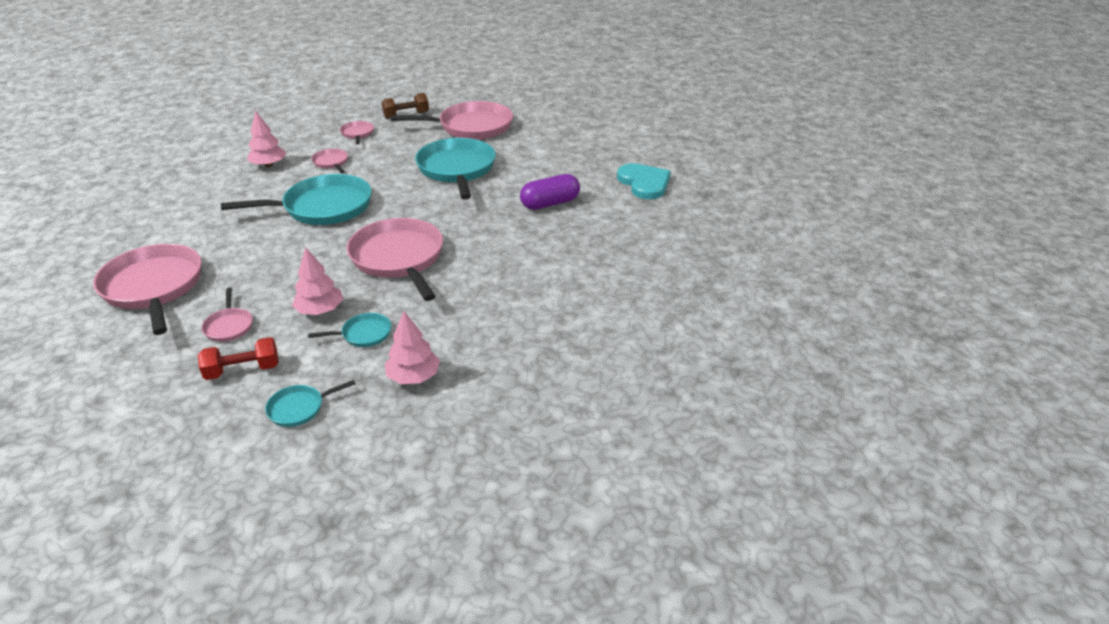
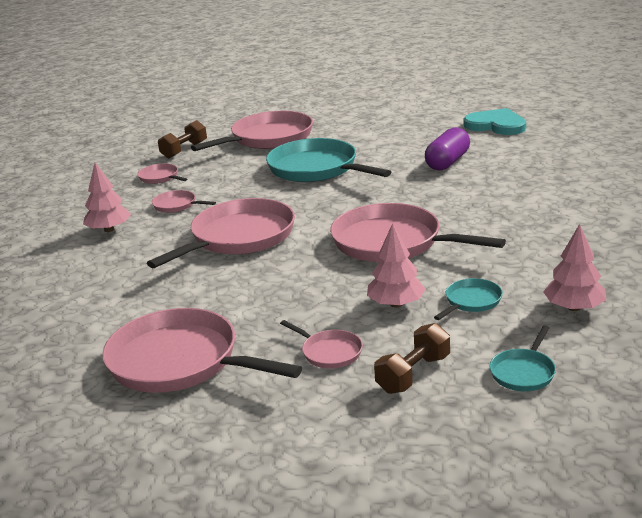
camera: 30 degrees left, 10 degrees down
(243, 370) = (413, 374): red dumbbell -> brown dumbbell
(323, 207) = (239, 237): turquoise pan -> pink pan

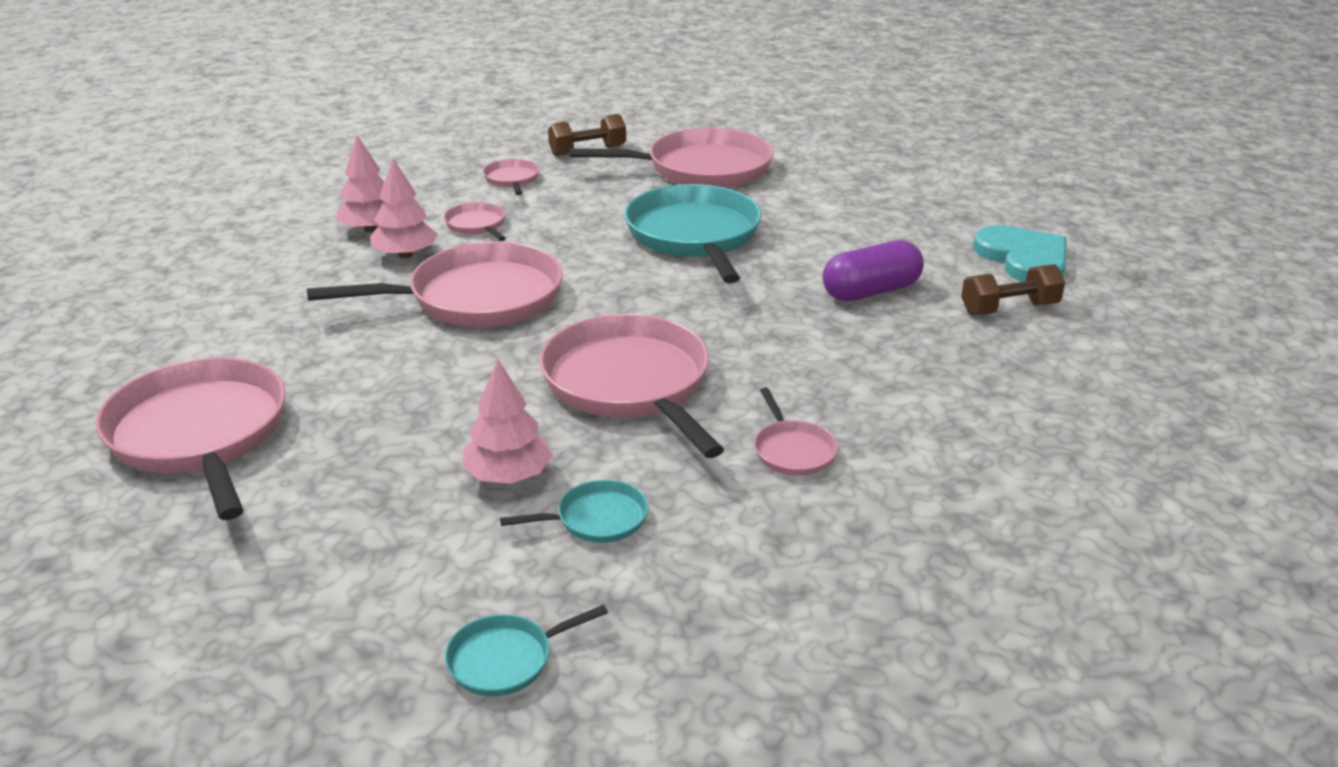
camera: 30 degrees right, 5 degrees up
(329, 352) = (347, 504): pink pan -> pink pan (793, 451)
(413, 374) = (386, 586): brown dumbbell -> brown dumbbell (1009, 309)
(574, 307) = (708, 599): pink tree -> pink tree (405, 255)

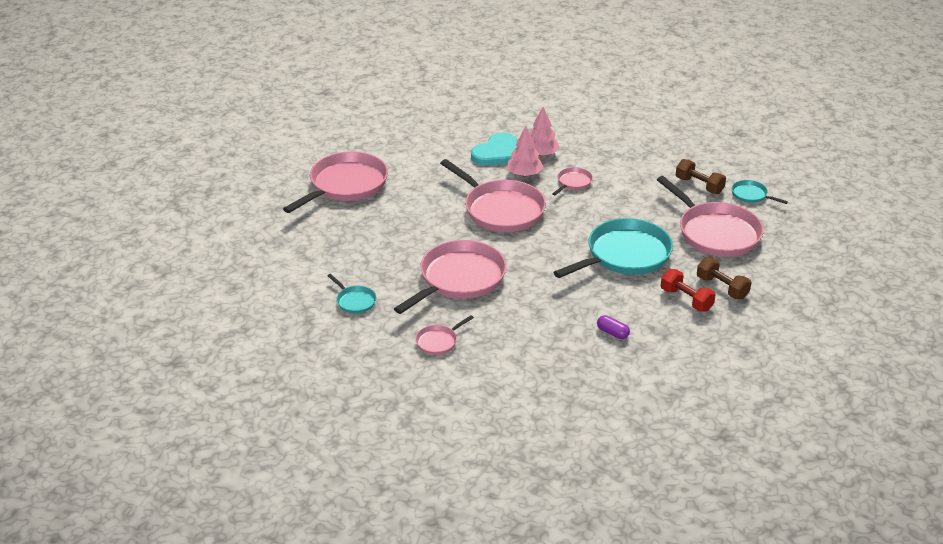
camera: 65 degrees right, 5 degrees up
(505, 660) = (264, 306): turquoise pan -> turquoise pan (751, 195)
(508, 476) = (368, 269): pink tree -> none
(512, 179) = (636, 174): pink pan -> none
(831, 223) = (686, 299): none -> red dumbbell
(871, 292) = (612, 333): purple capsule -> purple capsule, size x0.54
(1009, 309) = (635, 388): brown dumbbell -> brown dumbbell (722, 287)
(1023, 258) = (707, 384): turquoise heart -> turquoise heart (497, 153)

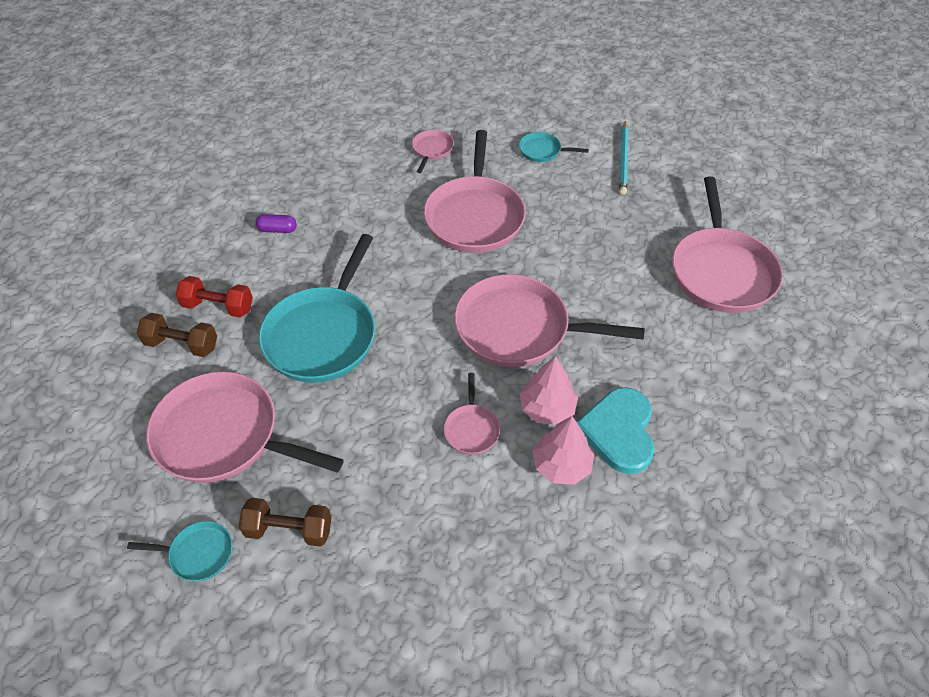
camera: 145 degrees right, 15 degrees up
(305, 268) = (623, 159): none -> turquoise pencil

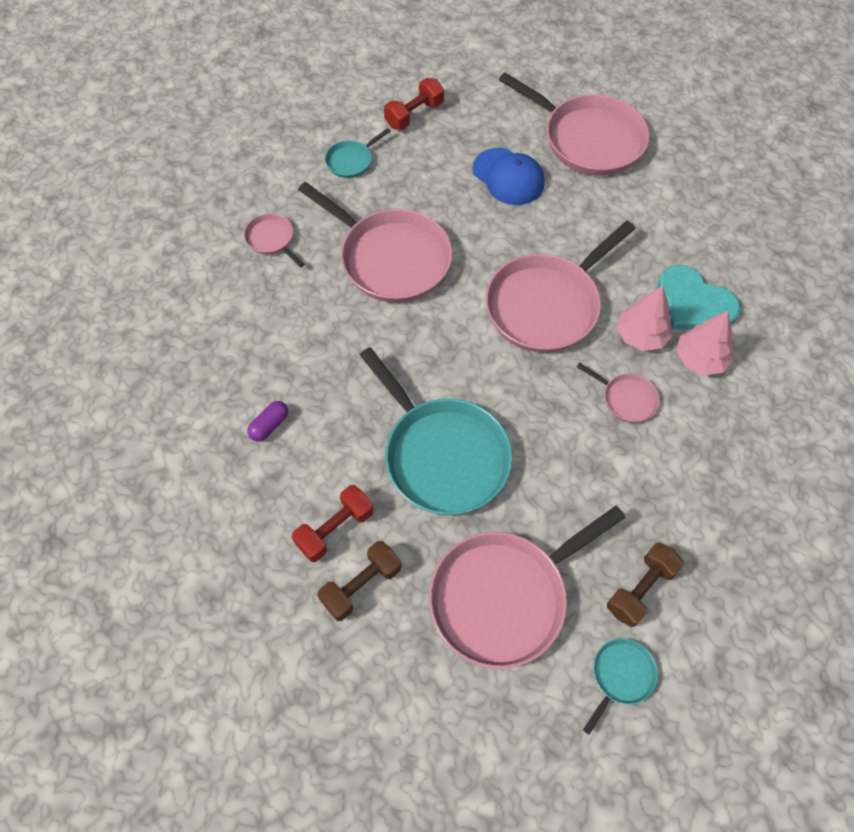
camera: 55 degrees left, 10 degrees up
(623, 159) = (414, 115): turquoise pencil -> red dumbbell
(623, 242) = (508, 177): none -> blue cap

